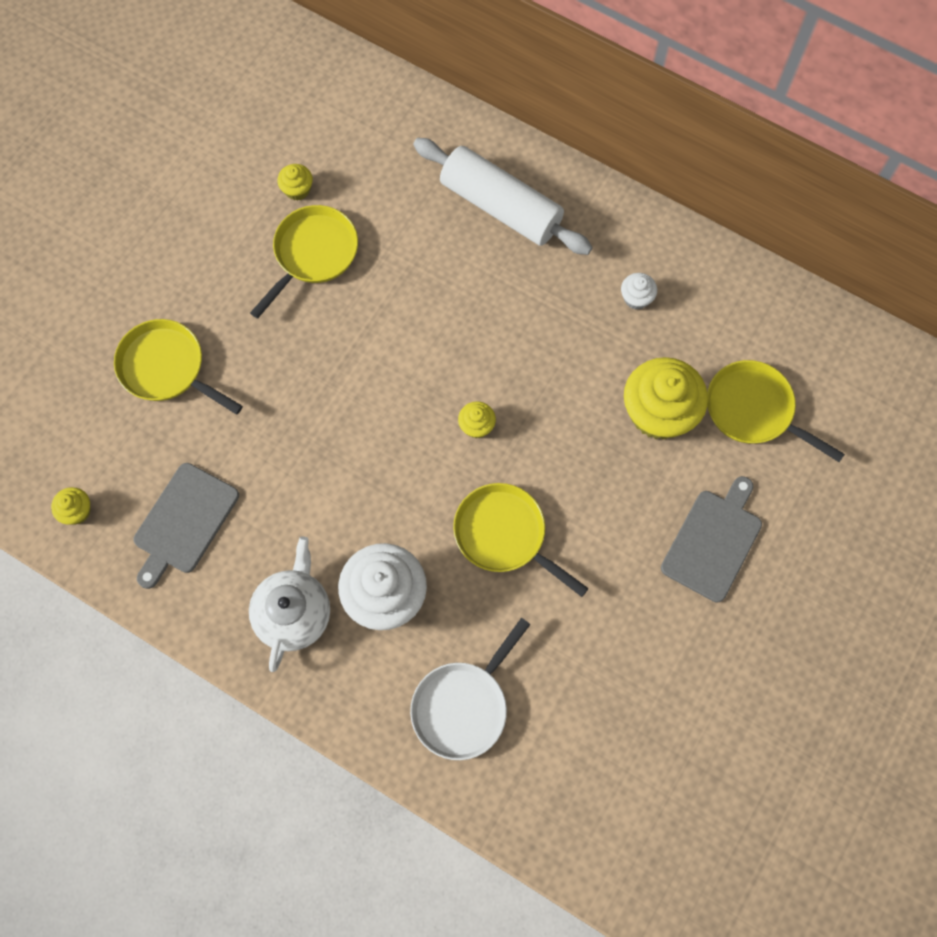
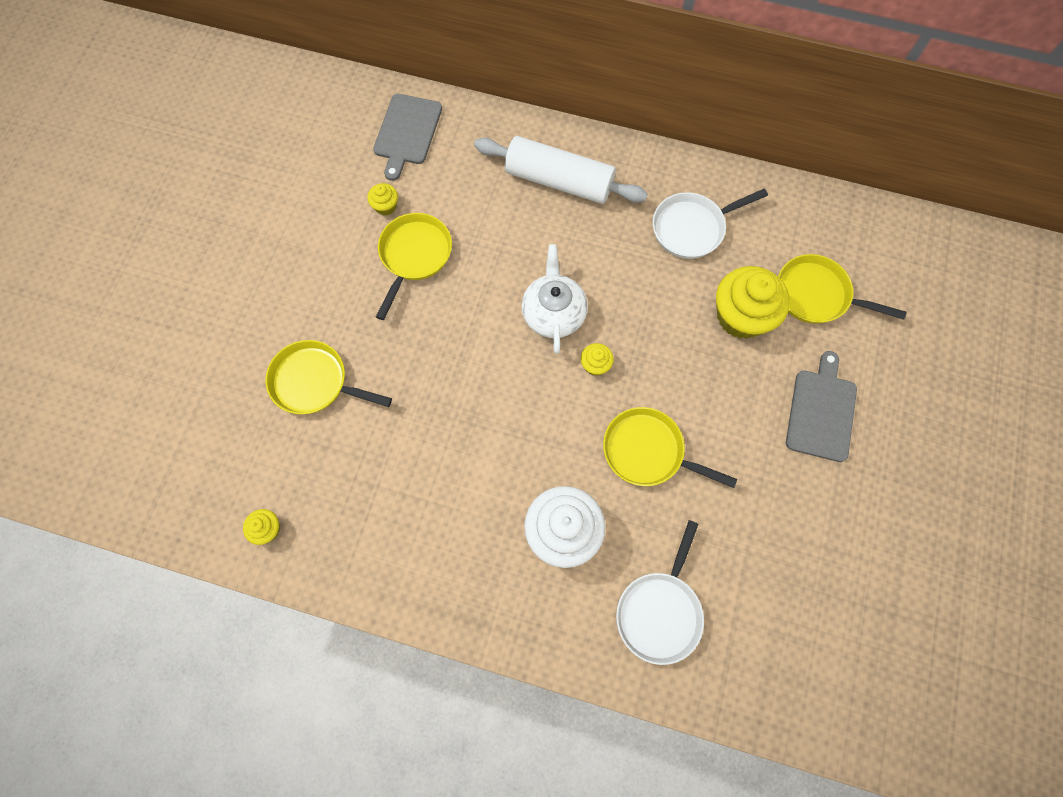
camera: 15 degrees left, 0 degrees up
(184, 522) = (367, 513): grey cutting board -> grey cutting board (407, 132)
(293, 612) = (487, 568): white teapot -> white teapot (553, 312)
(636, 298) = (692, 228): white cupcake -> white pan

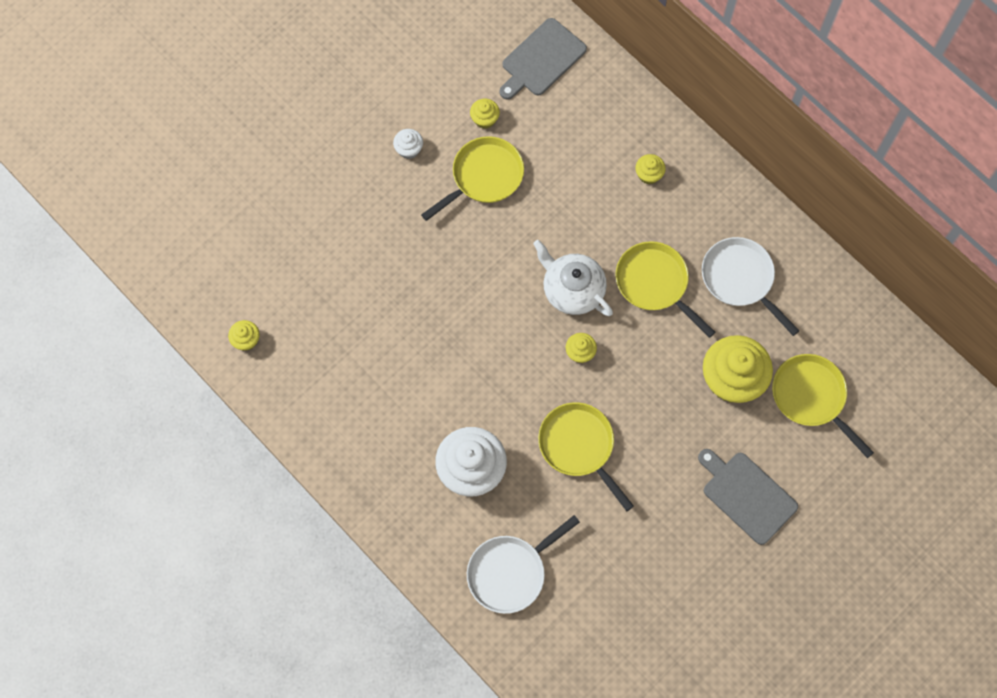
camera: 30 degrees right, 0 degrees up
(315, 382) = (343, 242): yellow pan -> yellow pan (655, 284)
(330, 266) = (409, 149): none -> white cupcake
(553, 312) = (572, 289): white teapot -> white teapot turned 75 degrees counterclockwise
(559, 181) = (648, 174): white rolling pin -> yellow cupcake
(692, 228) = (740, 279): white pan -> white pan turned 45 degrees clockwise
(821, 411) = (746, 495): grey cutting board -> grey cutting board turned 90 degrees counterclockwise

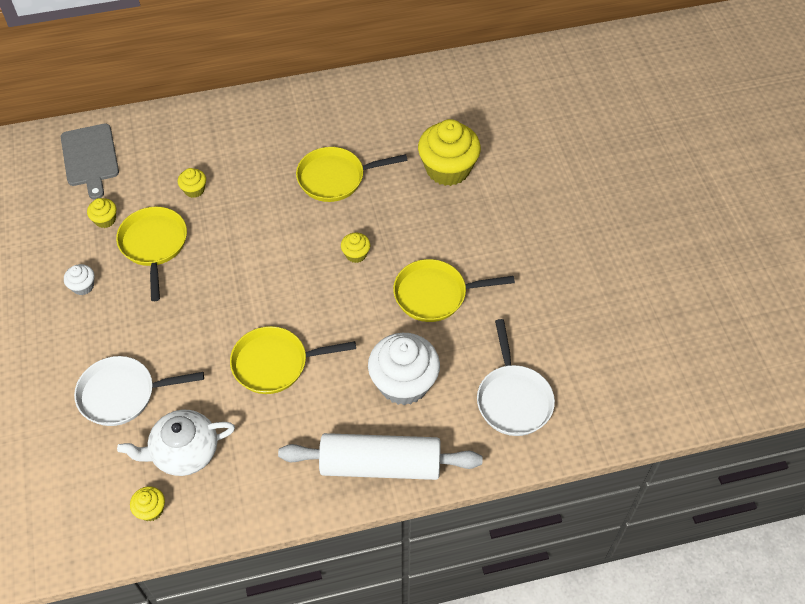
camera: 60 degrees left, 15 degrees down
(384, 494) = (380, 464): none -> white rolling pin
(572, 289) = (299, 233): white teapot -> white teapot (184, 452)
(648, 174) = (244, 138): yellow cupcake -> yellow cupcake (194, 190)
(740, 279) = (372, 126): white pan -> white pan (123, 394)
(746, 495) = (546, 205): grey cutting board -> none
(811, 397) = (495, 130): yellow pan -> yellow pan (275, 363)

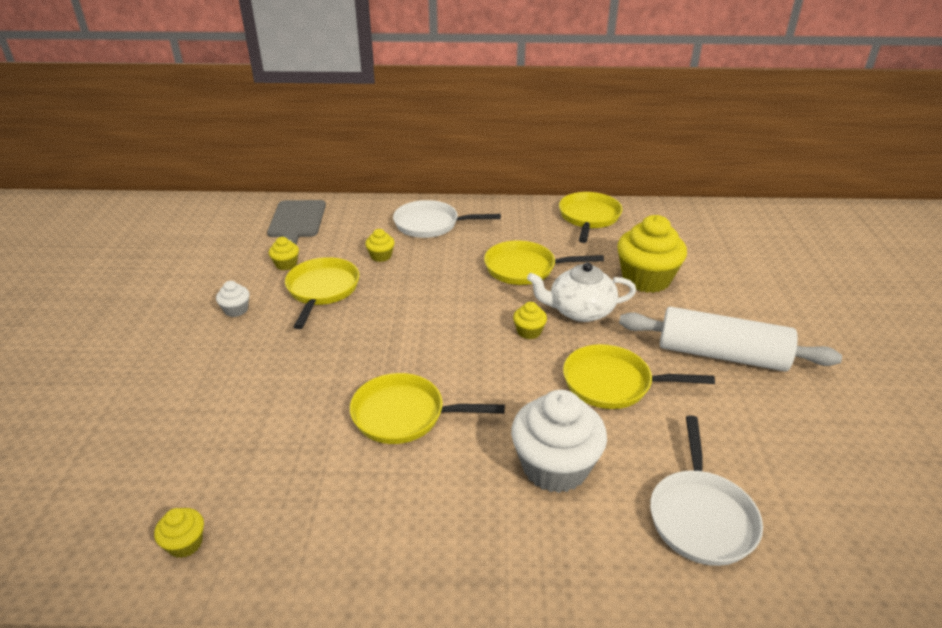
camera: 15 degrees right, 20 degrees down
(123, 394) = (222, 411): white pan -> white pan (431, 224)
(184, 452) = (258, 485): white teapot -> white teapot (579, 311)
(380, 464) = (500, 558): white rolling pin -> white rolling pin (721, 354)
(383, 95) = (588, 218): none -> yellow pan

